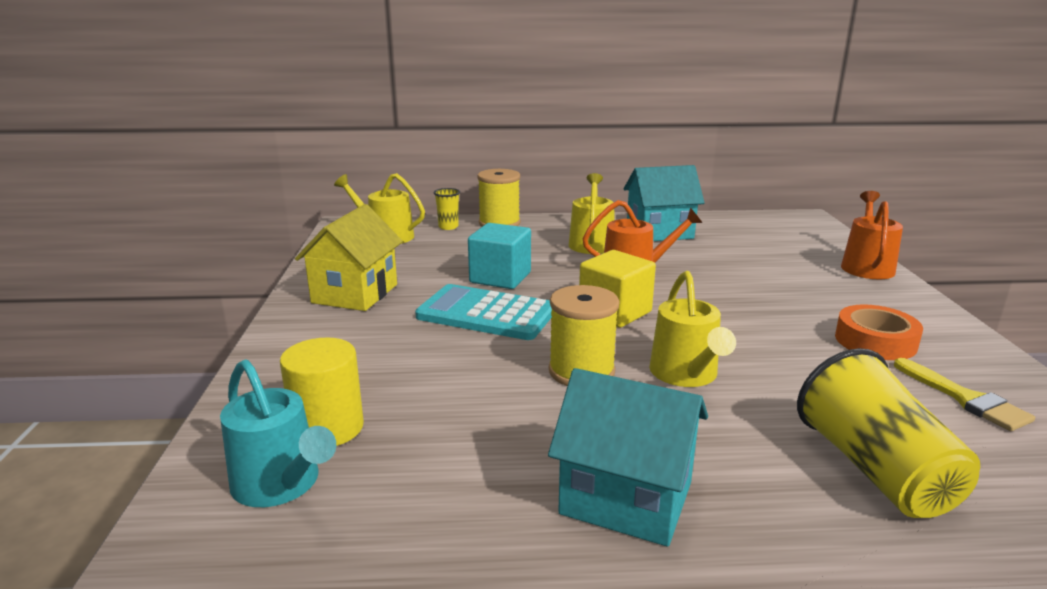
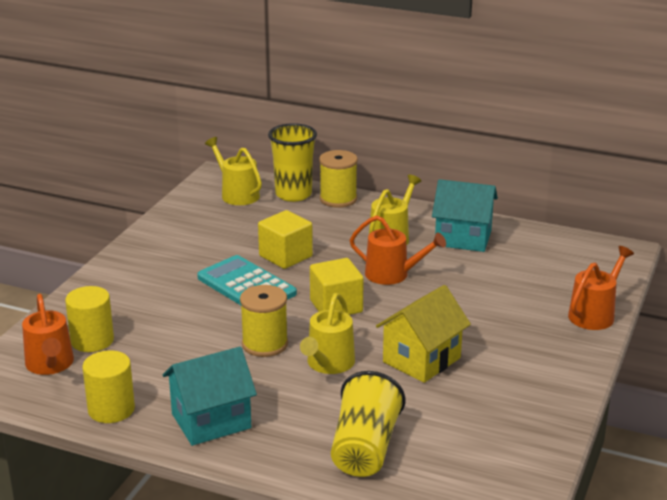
camera: 25 degrees right, 5 degrees up
(281, 484) = (50, 365): turquoise watering can -> orange watering can
(355, 294) = (174, 247): yellow house -> yellow house (421, 360)
(448, 227) = (293, 194): yellow cup -> yellow cup, size x2.07
(448, 530) = (111, 409): none -> yellow cylinder
(500, 277) = (285, 256): turquoise cube -> yellow cube
(626, 498) = (211, 421): turquoise house -> turquoise house turned 75 degrees counterclockwise
(875, 341) = (494, 376): orange tape -> none
(965, 399) = (491, 429): yellow brush -> none

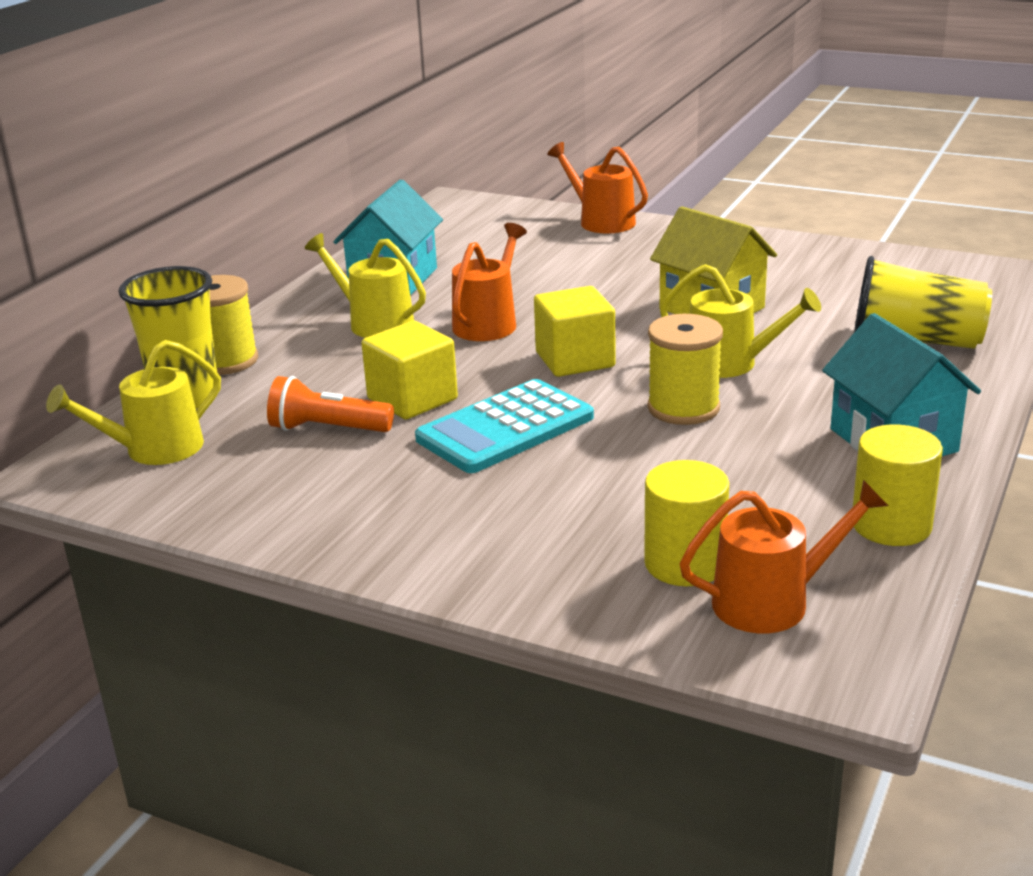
camera: 85 degrees left, 0 degrees up
(252, 235) = (328, 429): none -> orange flashlight

